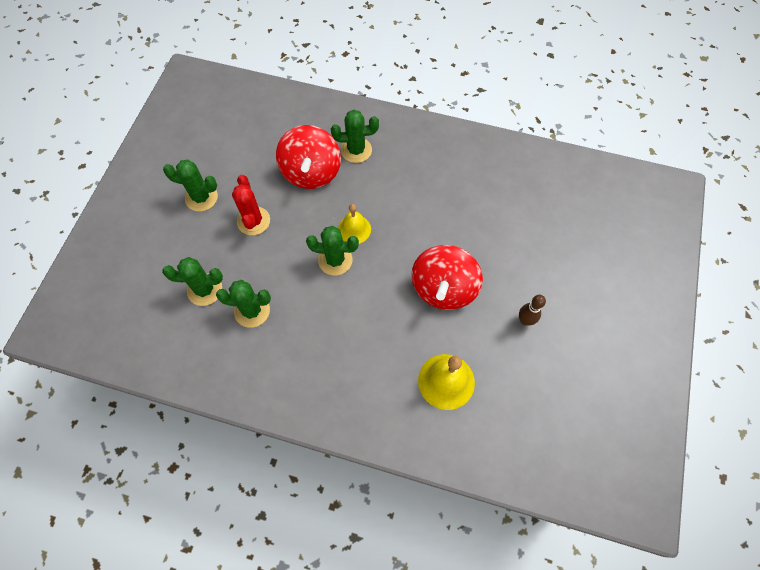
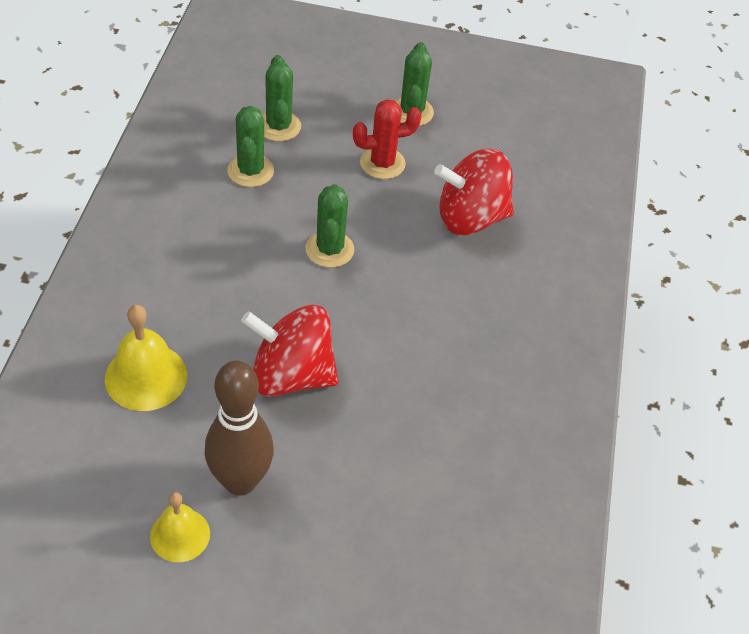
camera: 80 degrees right, 15 degrees down
(354, 229) = (381, 269): yellow bell -> yellow bell (180, 535)
(356, 150) = (520, 267): green cactus -> none
(525, 320) = (240, 481): brown bowling pin -> brown bowling pin, size x2.01

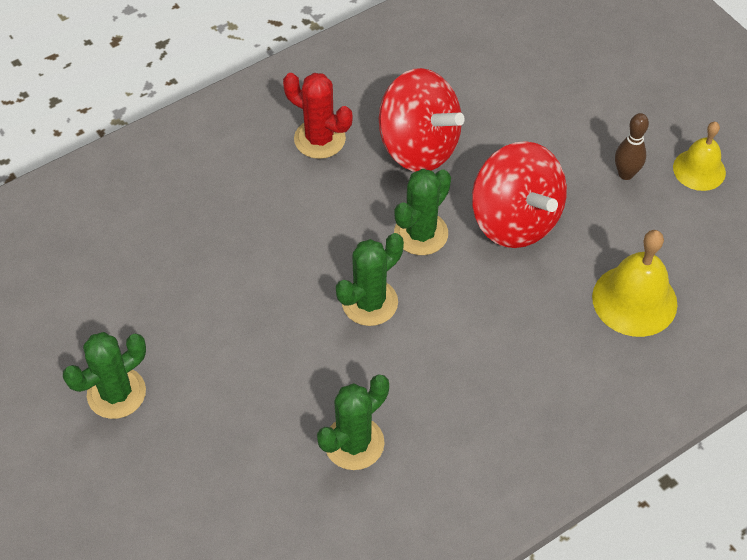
camera: 130 degrees left, 5 degrees up
(240, 481) = (625, 174): brown bowling pin -> brown bowling pin, size x0.50
(278, 126) = (268, 480): green cactus -> green cactus (421, 233)
(382, 163) = (219, 355): red cactus -> red cactus (319, 139)
(470, 218) = (213, 242): red spinning top -> red spinning top (418, 147)

